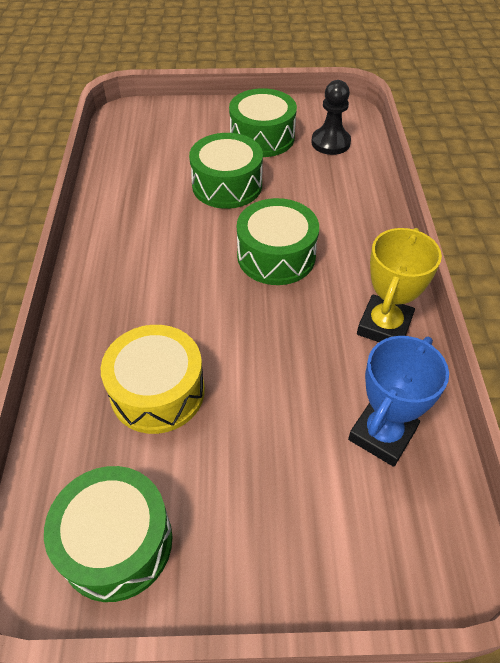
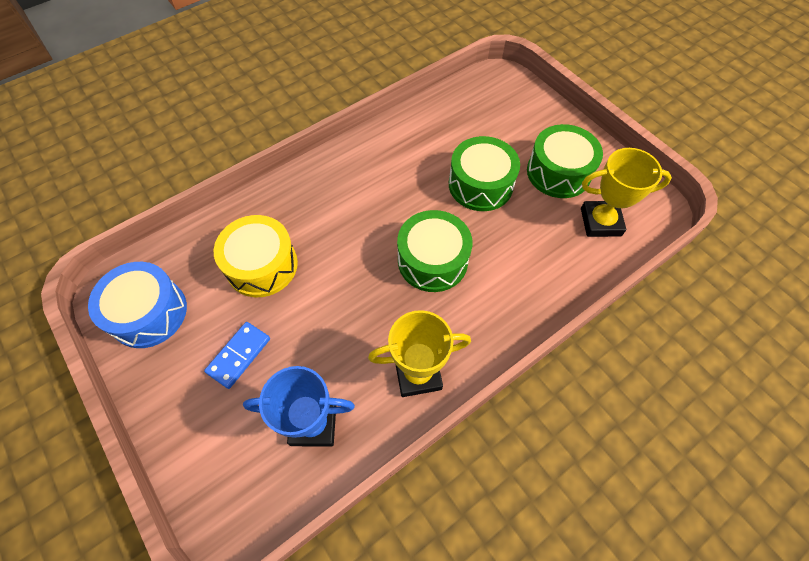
camera: 55 degrees right, 10 degrees up
(116, 542) = (148, 313): green drum -> blue drum
(254, 467) = (239, 355): none -> blue domino
(330, 143) = (600, 222): black pawn -> yellow trophy

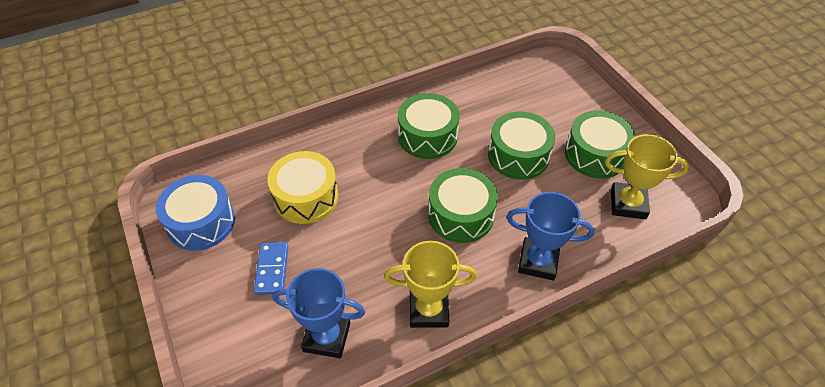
camera: 10 degrees right, 10 degrees down
(239, 355) = (272, 269): blue domino -> blue domino turned 45 degrees counterclockwise
(381, 176) = (427, 136): none -> green drum
(521, 300) = (538, 261): none -> blue trophy

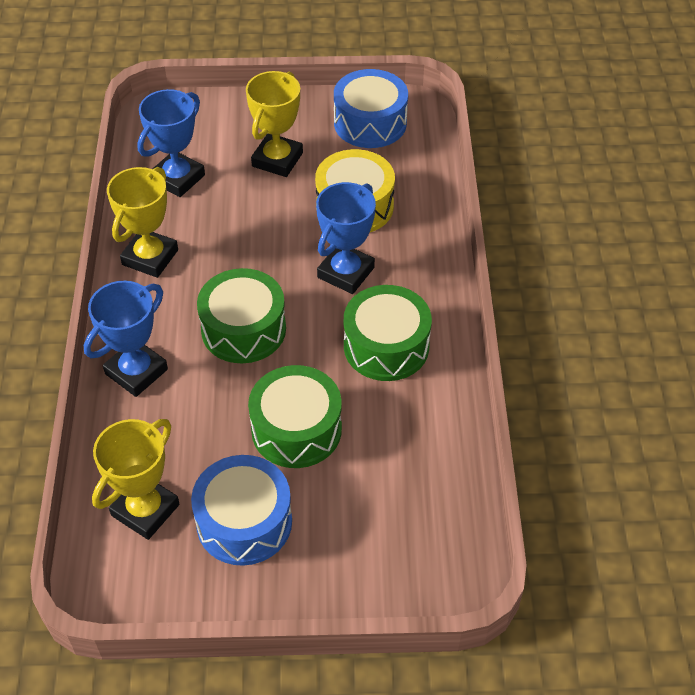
camera: 115 degrees right, 0 degrees up
(272, 269) = (277, 160): blue domino -> yellow trophy
(376, 178) = (346, 272): none -> blue trophy
(595, 154) = (244, 522): green drum -> blue drum

